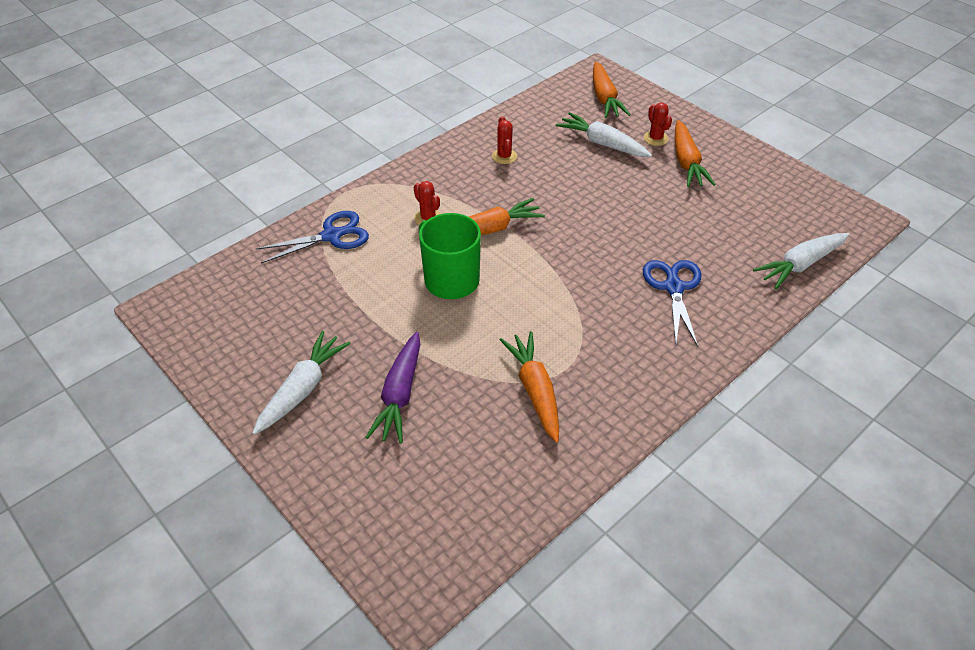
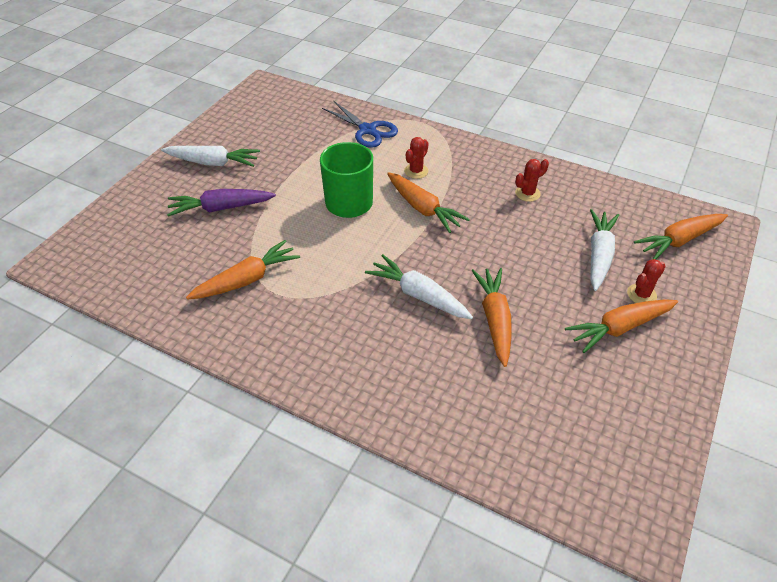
camera: 70 degrees right, 0 degrees up
(655, 226) = (494, 320): none -> orange carrot
(673, 287) = (411, 350): blue scissors -> none
(800, 265) = (505, 462): white carrot -> white carrot (419, 295)

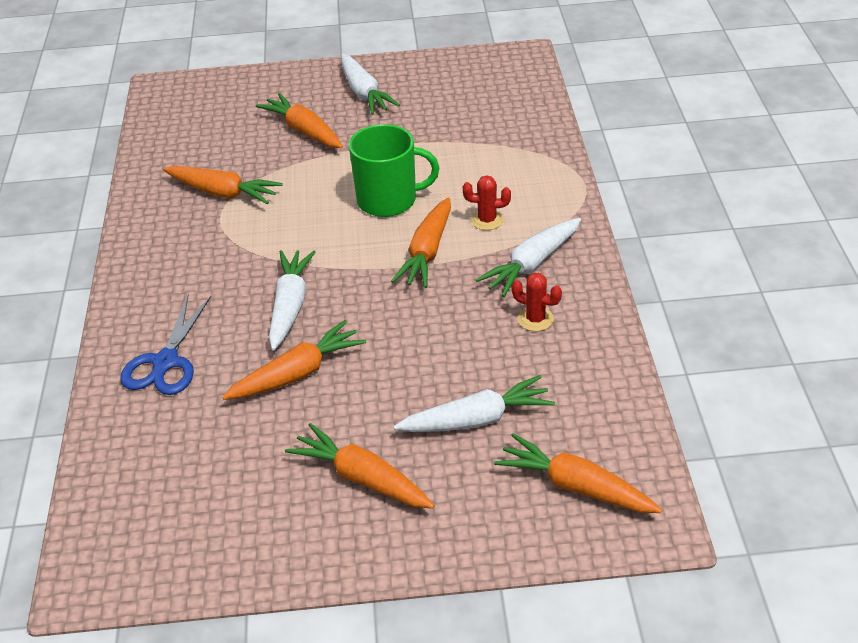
camera: 60 degrees right, 5 degrees down
(221, 208) = (304, 131): purple carrot -> orange carrot
(367, 130) = (523, 156): blue scissors -> blue scissors (166, 362)
(476, 173) = (532, 264): none -> white carrot
(641, 294) = (436, 480): red cactus -> none

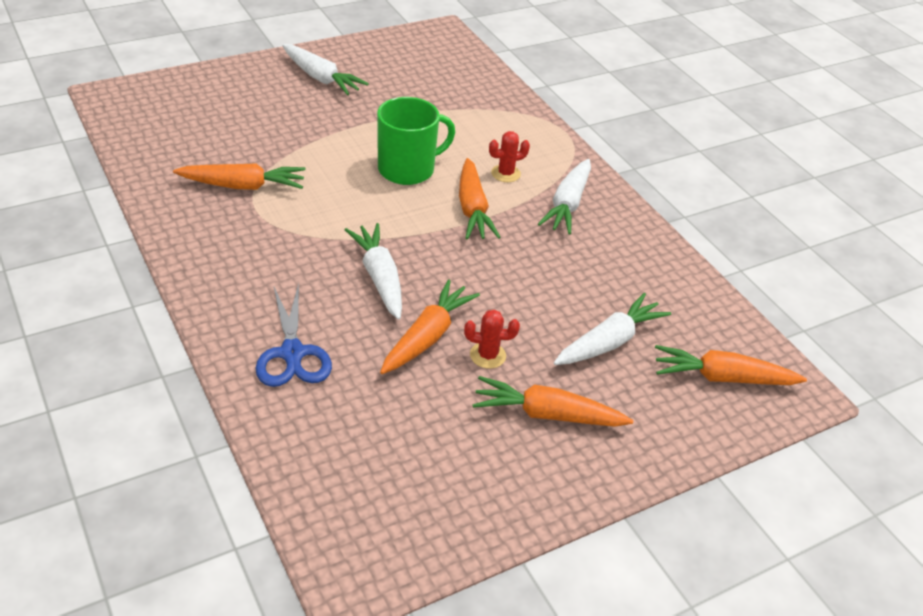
camera: 30 degrees left, 0 degrees up
(304, 131) = (286, 118): orange carrot -> none
(535, 319) = (600, 249): red cactus -> red cactus (487, 355)

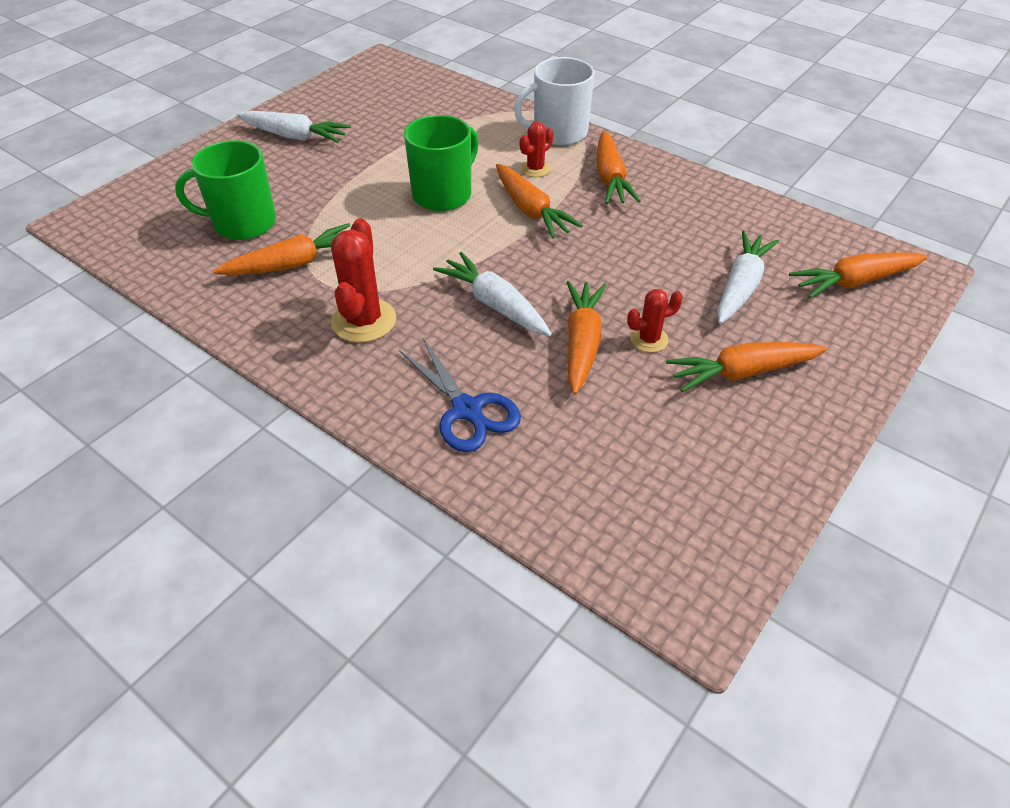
camera: 20 degrees left, 5 degrees up
(228, 139) = (243, 223): none -> green mug
(264, 252) = (364, 321): none -> red cactus
(553, 147) = (558, 133): none -> white mug
(567, 204) = (610, 178): white carrot -> orange carrot

